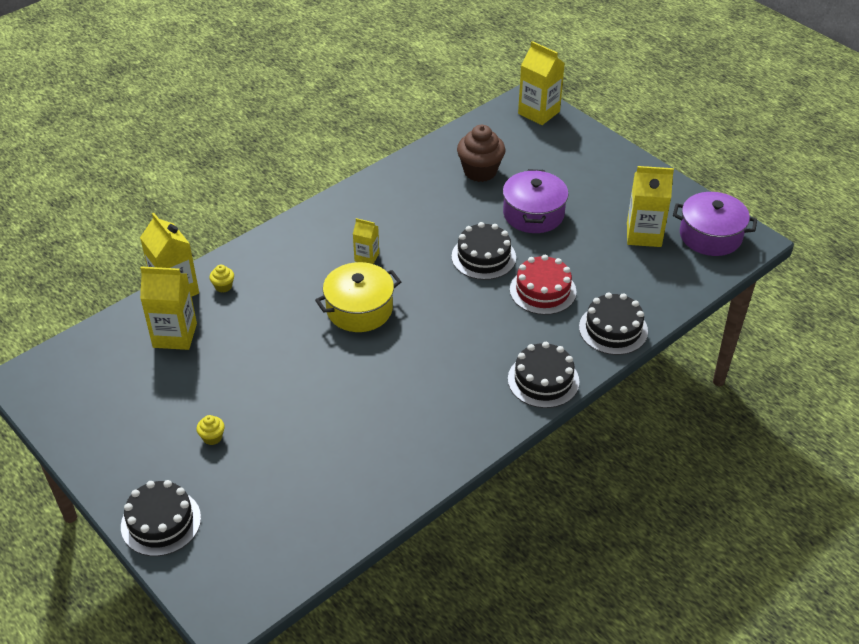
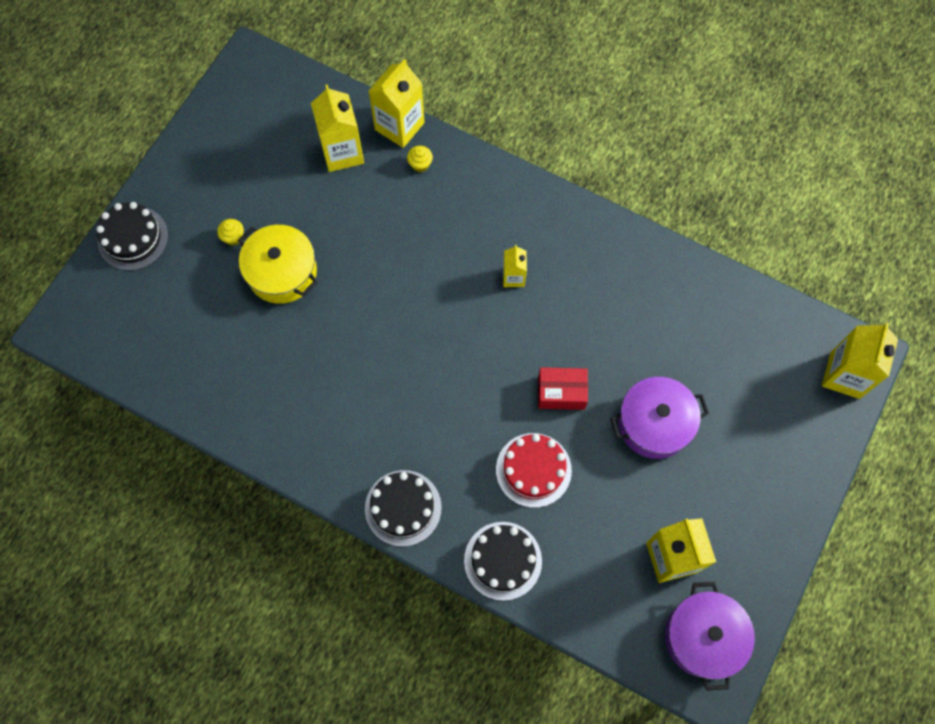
camera: 70 degrees right, 25 degrees up
(359, 309) = (436, 298): yellow pot -> yellow pot (282, 272)
(480, 171) = (702, 343): brown cupcake -> none
(483, 257) = (561, 392): black cake -> red box

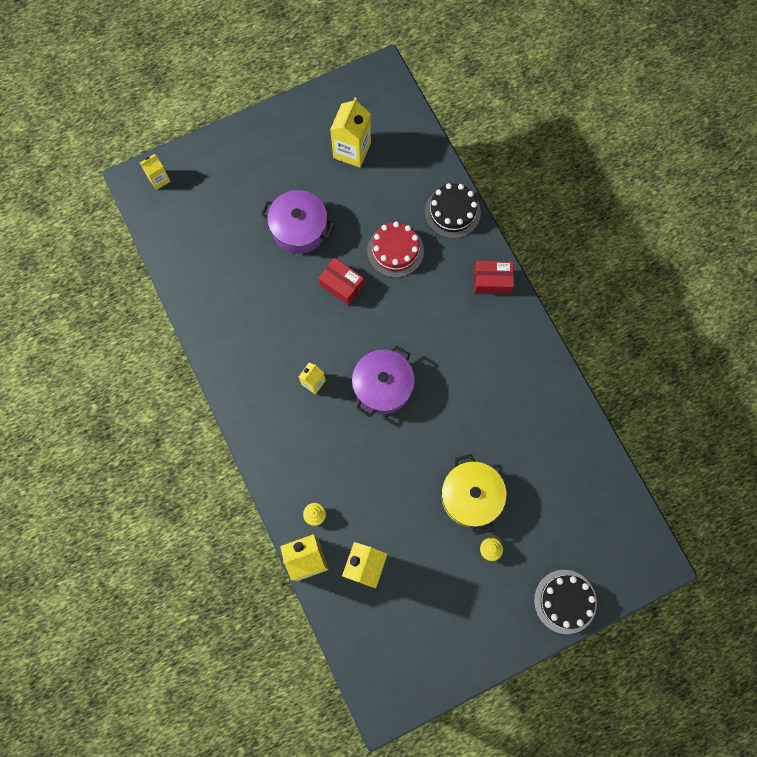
camera: 145 degrees left, 5 degrees up
(403, 508) = (492, 281): black cake -> red box
(703, 637) = (368, 101): purple pot -> purple pot (383, 386)
(845, 375) = (159, 179): yellow carton -> yellow carton, size x0.56

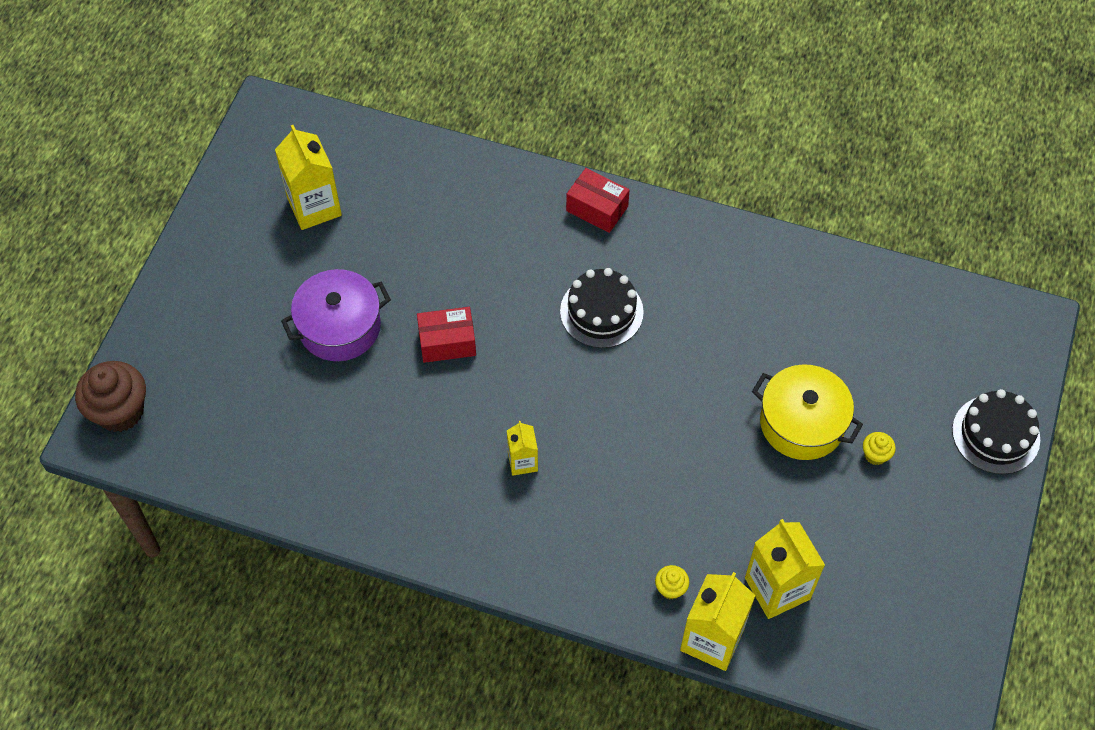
camera: 45 degrees left, 15 degrees down
(159, 179) = (120, 411): yellow carton -> brown cupcake
(383, 386) = (598, 400): purple pot -> none
(395, 250) = (467, 263): red cake -> none
(452, 212) = (486, 179): black cake -> black cake (601, 311)
(492, 281) = (597, 209): red box -> red box turned 75 degrees clockwise

